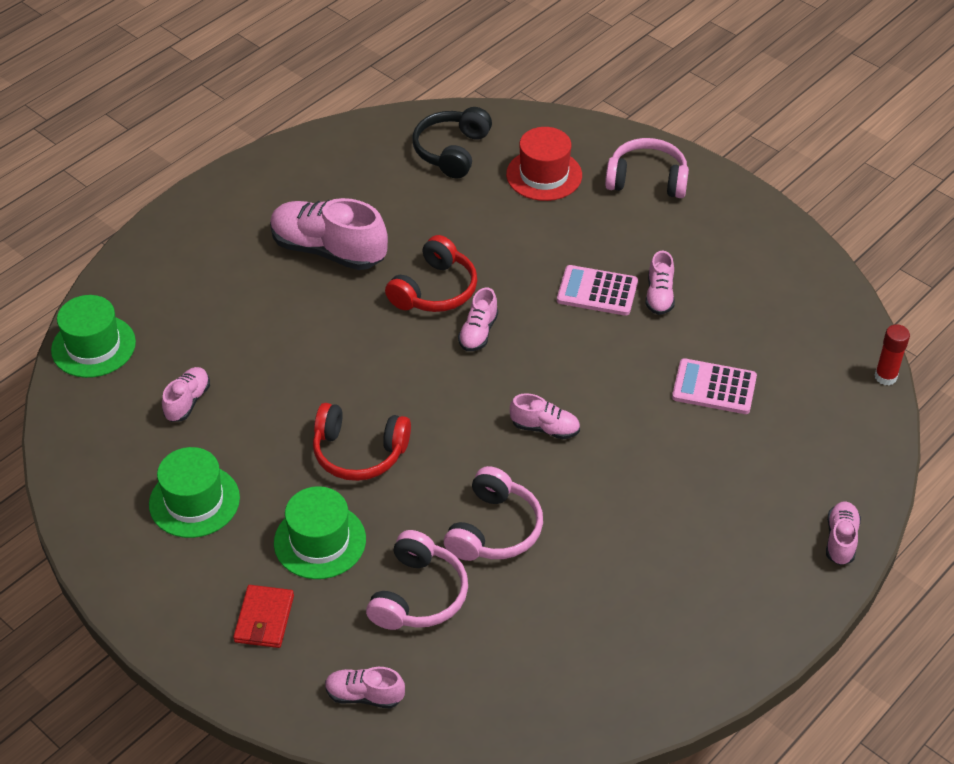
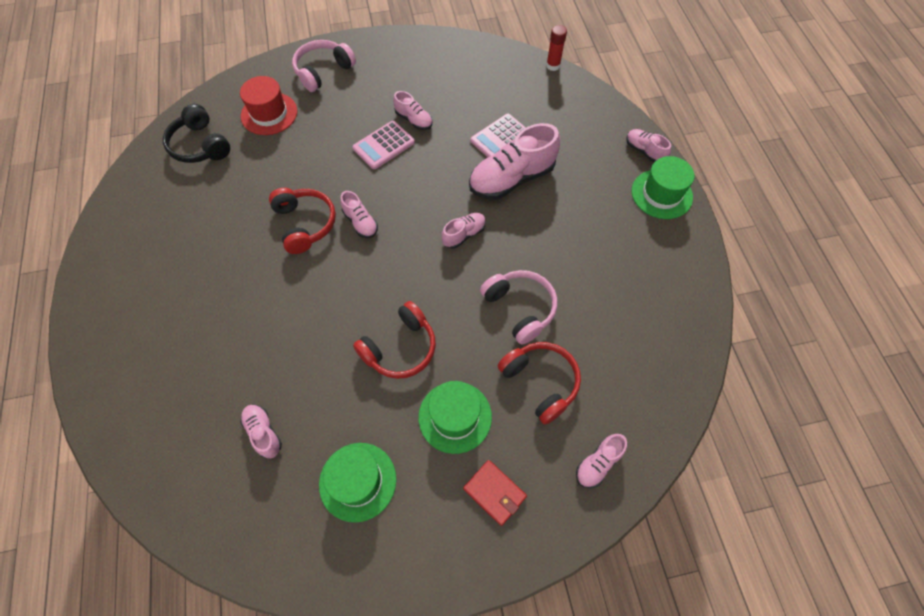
camera: 55 degrees left, 15 degrees up
(93, 346) = (149, 471): green hat -> green hat (661, 194)
(328, 250) = (212, 262): pink shoe -> pink shoe (511, 179)
(418, 595) = (540, 382): pink headphones -> red headphones

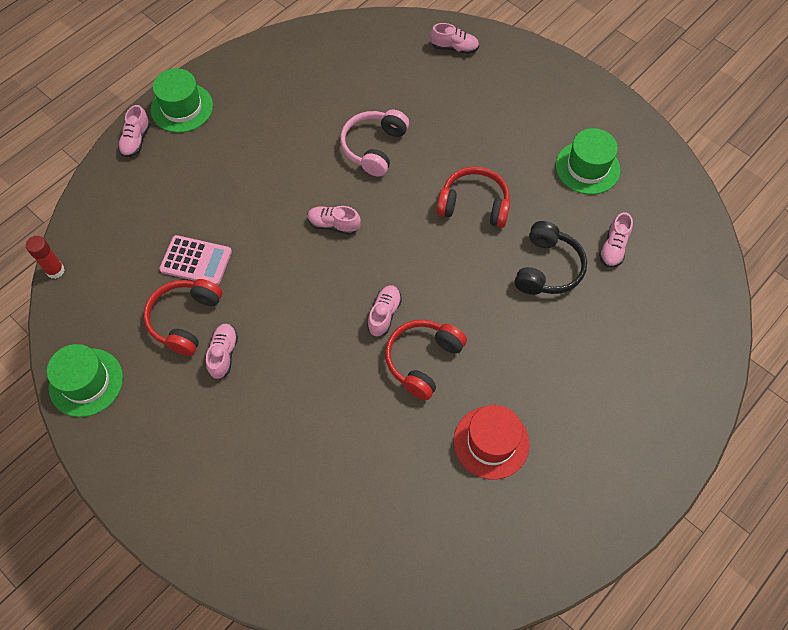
camera: 125 degrees left, 0 degrees up
(200, 145) = (411, 551): black headphones -> black headphones (547, 268)
(269, 114) = (315, 513): red hat -> red hat (491, 442)
(323, 71) = (210, 506): pink headphones -> none
(383, 145) = (278, 359): pink calculator -> none
(455, 417) = (494, 139): green hat -> green hat (86, 382)
(494, 493) = (522, 90): red wallet -> none
(511, 179) = (243, 224): pink shoe -> none
(540, 382) = (424, 104): red headphones -> red headphones (185, 319)

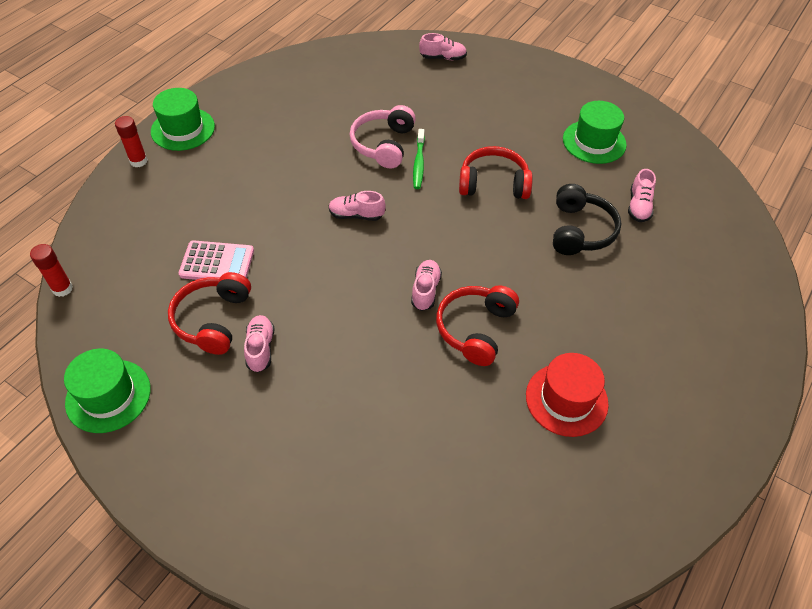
camera: 10 degrees left, 10 degrees down
(136, 140) = (138, 161): pink shoe -> red glue stick
(405, 173) = (419, 163): none -> green toothbrush

